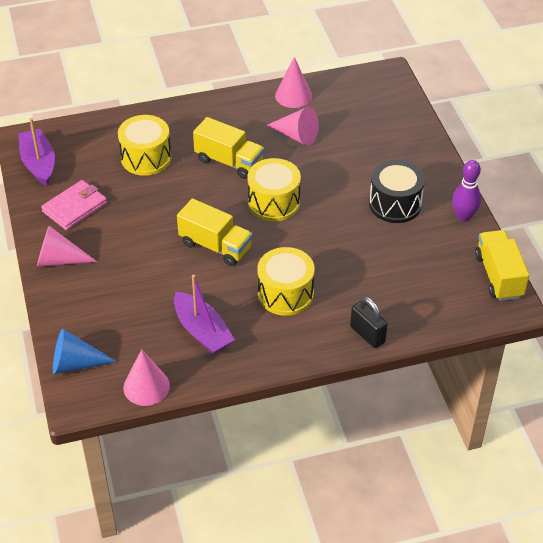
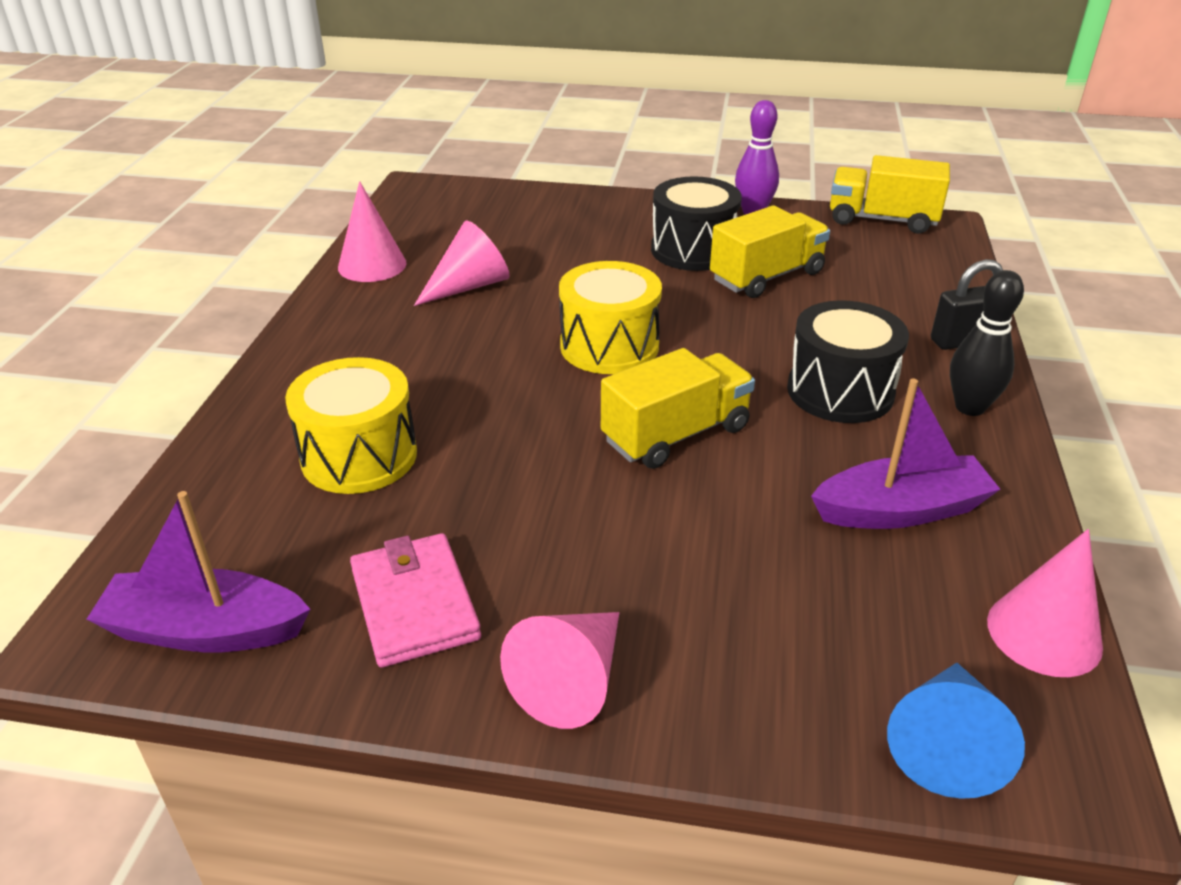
camera: 65 degrees left, 10 degrees down
(229, 162) = (467, 363): yellow truck -> yellow truck (767, 277)
(285, 294) = (840, 391): yellow drum -> black drum
(300, 345) = (970, 407): none -> black bowling pin

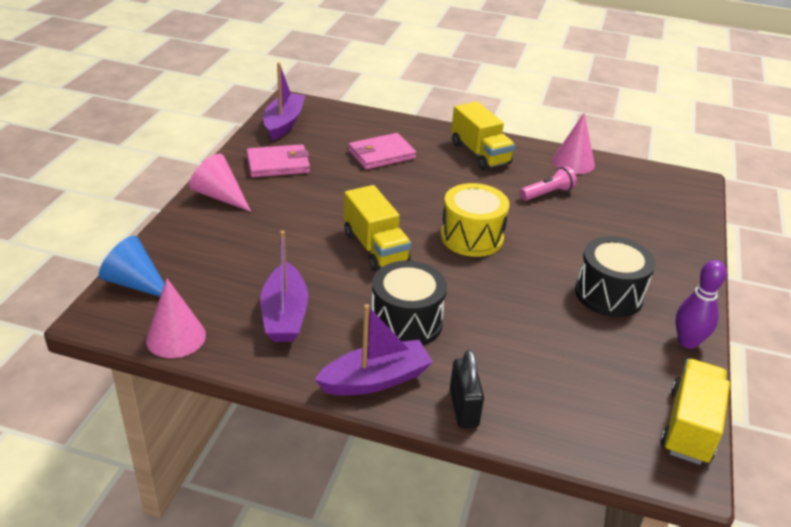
camera: 95 degrees right, 0 degrees up
(359, 456) = (381, 154): yellow drum -> pink wallet
(468, 286) = (547, 193): pink cone -> pink flashlight
(767, 277) = (567, 324): yellow truck -> yellow truck (480, 153)
(970, 407) = (375, 379): black bowling pin -> purple boat

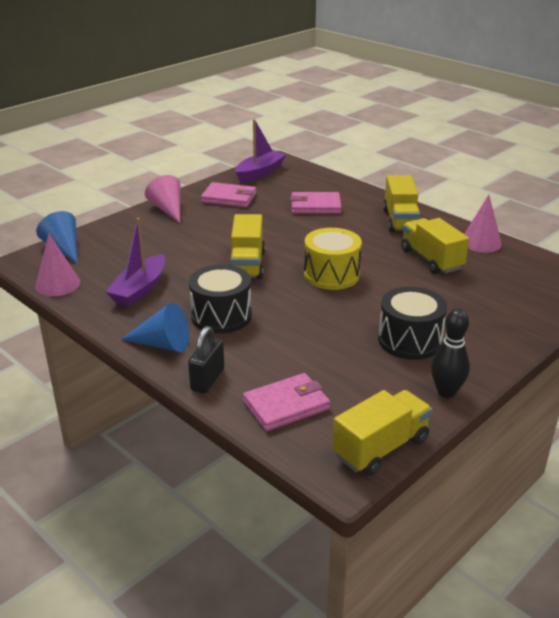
camera: 30 degrees right, 5 degrees down
(375, 379) = (162, 344): purple boat -> blue cone
(547, 193) = (431, 259): pink flashlight -> yellow truck
(567, 411) = (286, 405): none -> pink wallet
(687, 342) = (446, 391): purple bowling pin -> black bowling pin

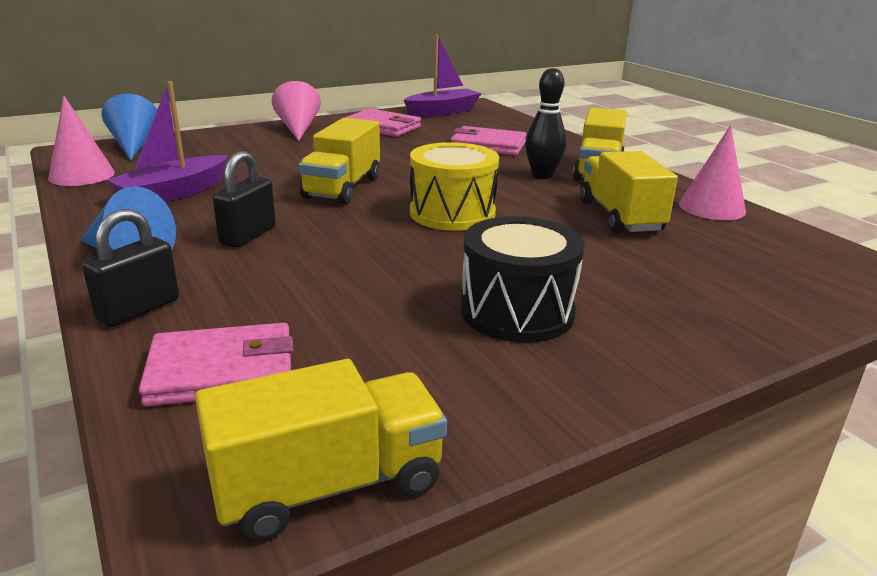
camera: 15 degrees right, 5 degrees down
(221, 316) = (248, 236): black drum -> black padlock
(446, 391) = (535, 404): black bowling pin -> black bowling pin (542, 175)

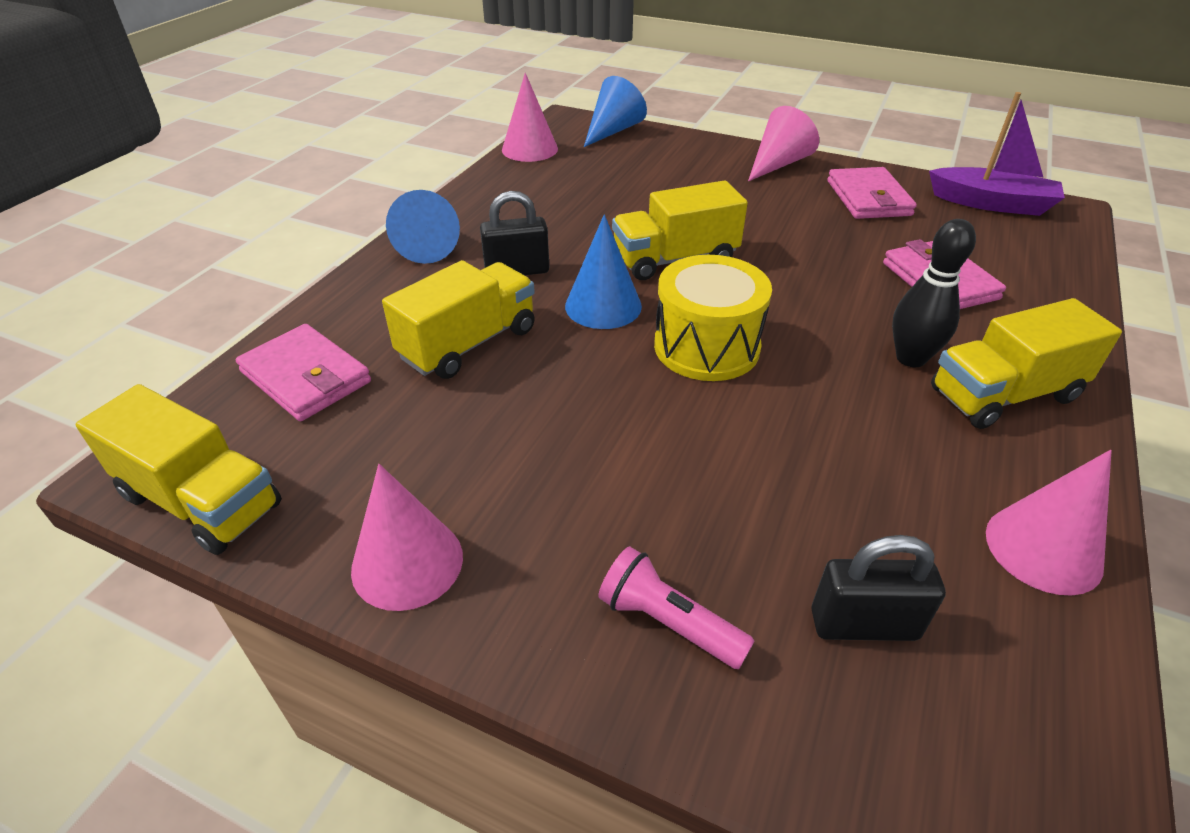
camera: 55 degrees right, 15 degrees up
(139, 310) = (356, 296): black padlock -> black padlock (864, 624)
(174, 193) = (549, 198): purple boat -> none
(352, 224) = (603, 306): none -> blue cone
(517, 311) = (535, 485): black drum -> none
(543, 388) = (407, 562): none -> pink cone
(620, 216) = (876, 470): yellow truck -> yellow truck (468, 344)
(687, 311) = (668, 622): none -> pink flashlight

